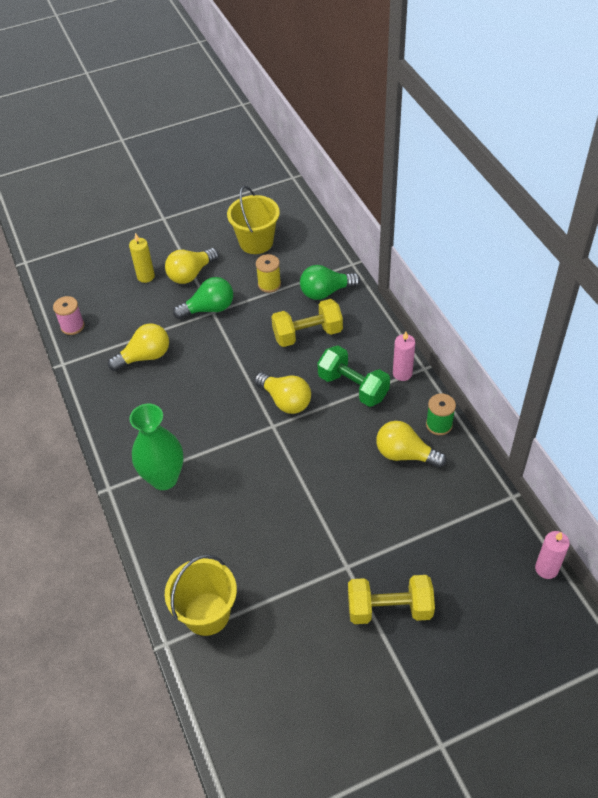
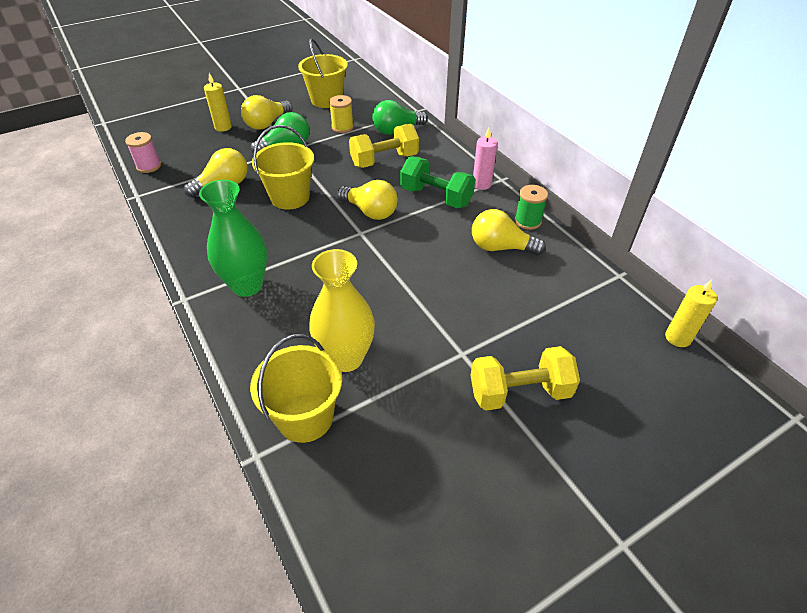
camera: 10 degrees left, 5 degrees down
(208, 377) = (290, 197): none -> yellow bucket
(245, 561) = (346, 358): none -> yellow vase
(546, 569) = (678, 338): pink candle -> yellow candle

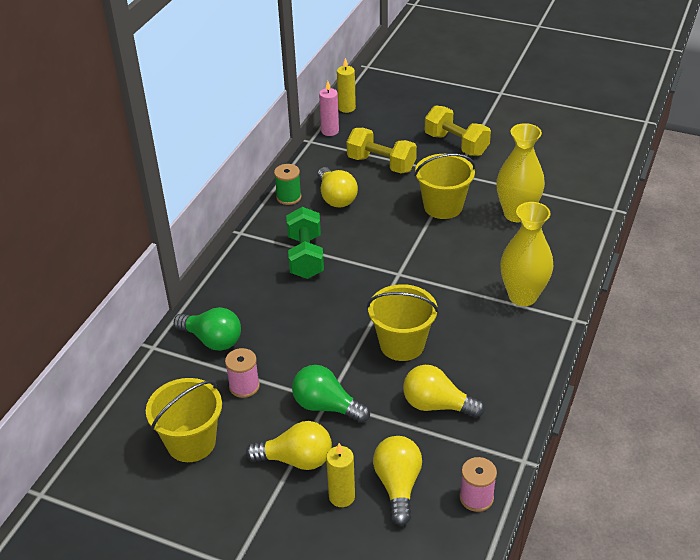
camera: 125 degrees left, 5 degrees down
(247, 285) = (522, 296): green vase -> yellow vase
(305, 417) = (572, 206): yellow bucket -> yellow bucket (443, 206)
(342, 127) = (244, 386): yellow spool -> pink spool
(370, 211) = (366, 283): yellow light bulb -> yellow light bulb (398, 485)
(384, 160) = (279, 317): yellow dumbbell -> yellow dumbbell (381, 164)
(481, 184) = (259, 240): pink candle -> pink candle (330, 131)

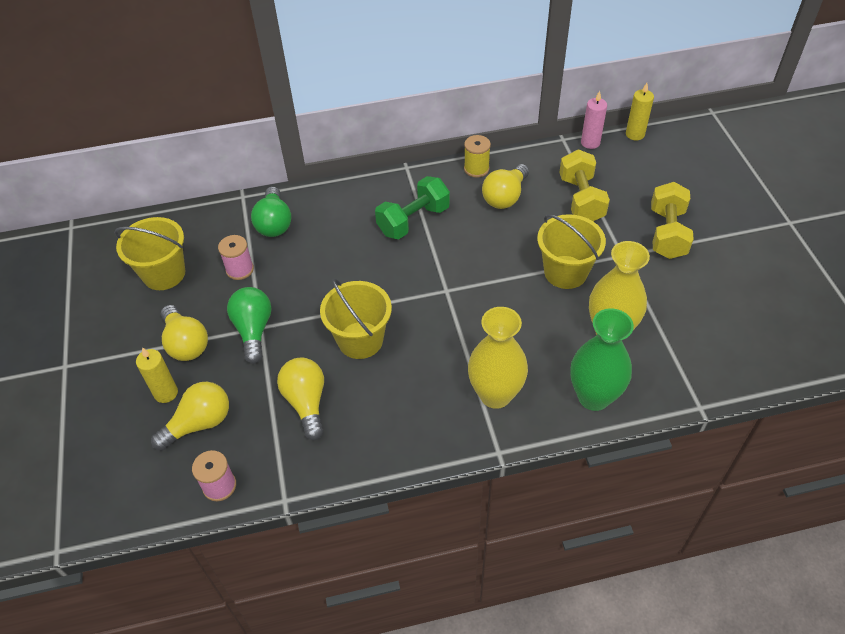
camera: 55 degrees right, 10 degrees up
(289, 197) = (476, 169): green spool -> yellow spool
(566, 250) = (593, 397): none -> green vase

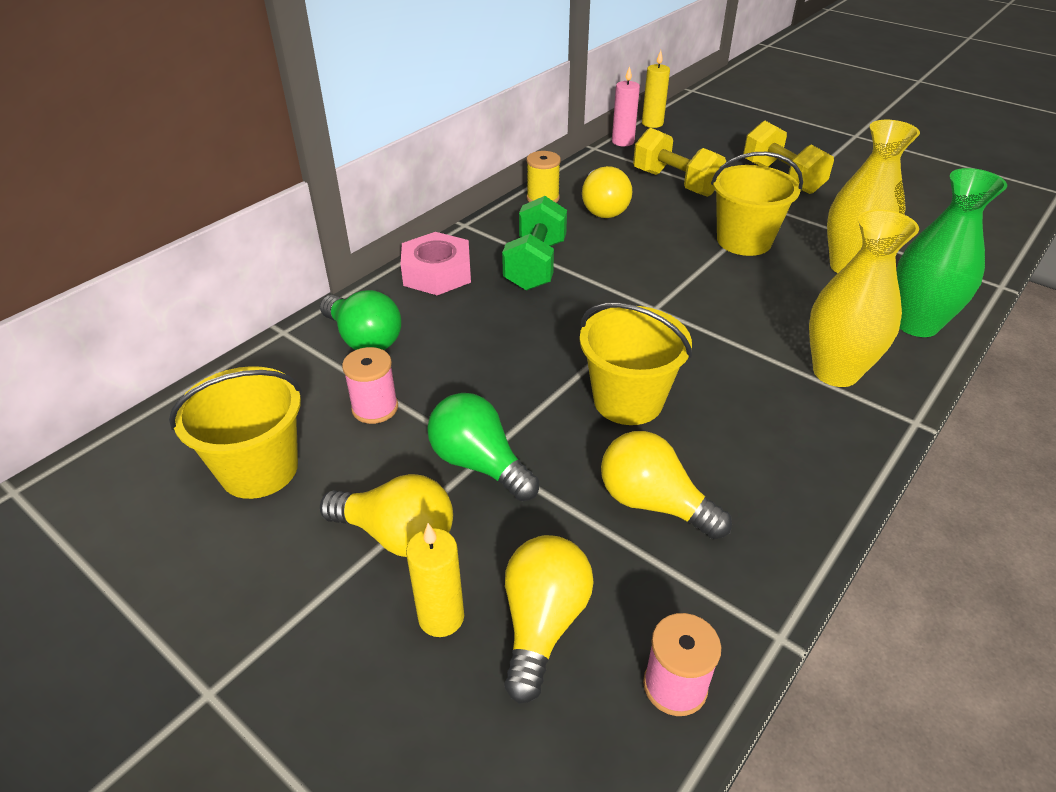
camera: 40 degrees left, 10 degrees down
(354, 197) = (437, 273): none -> pink nut

